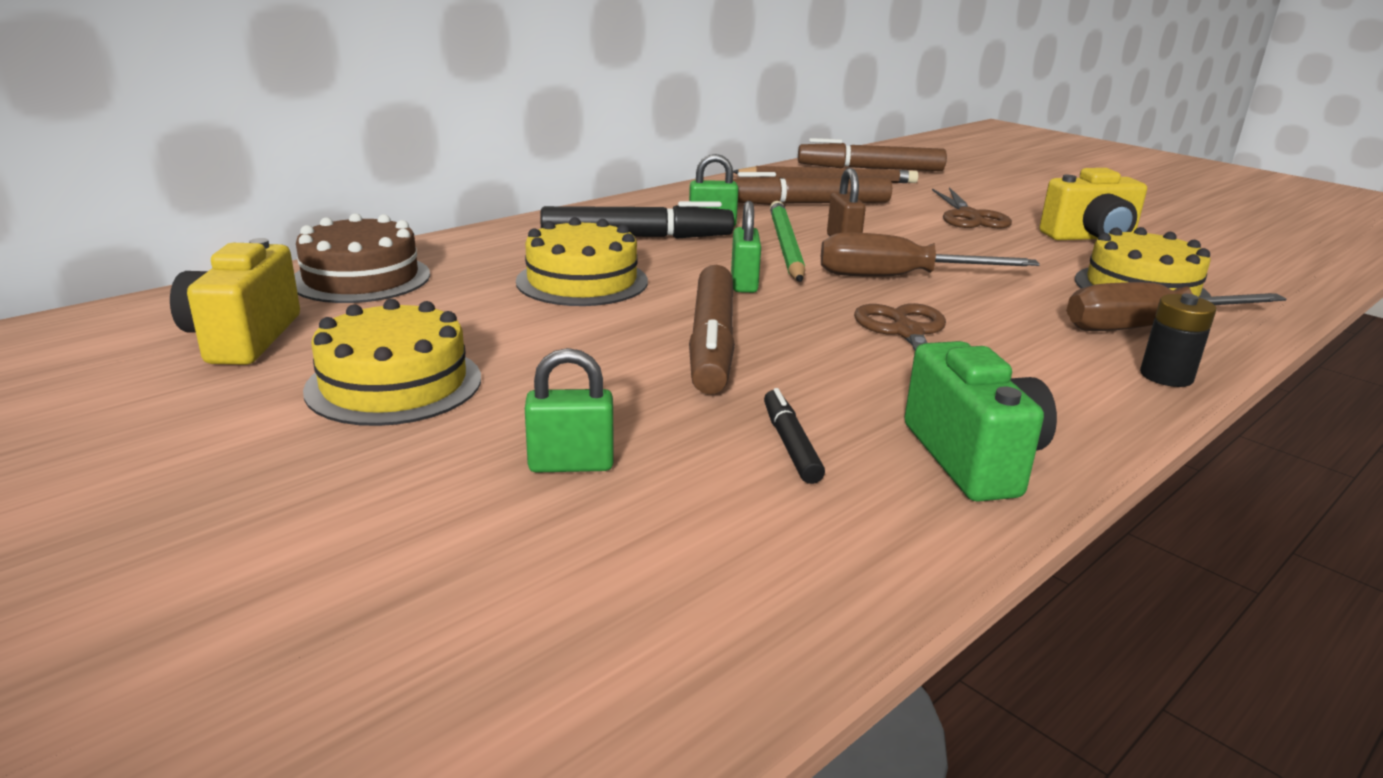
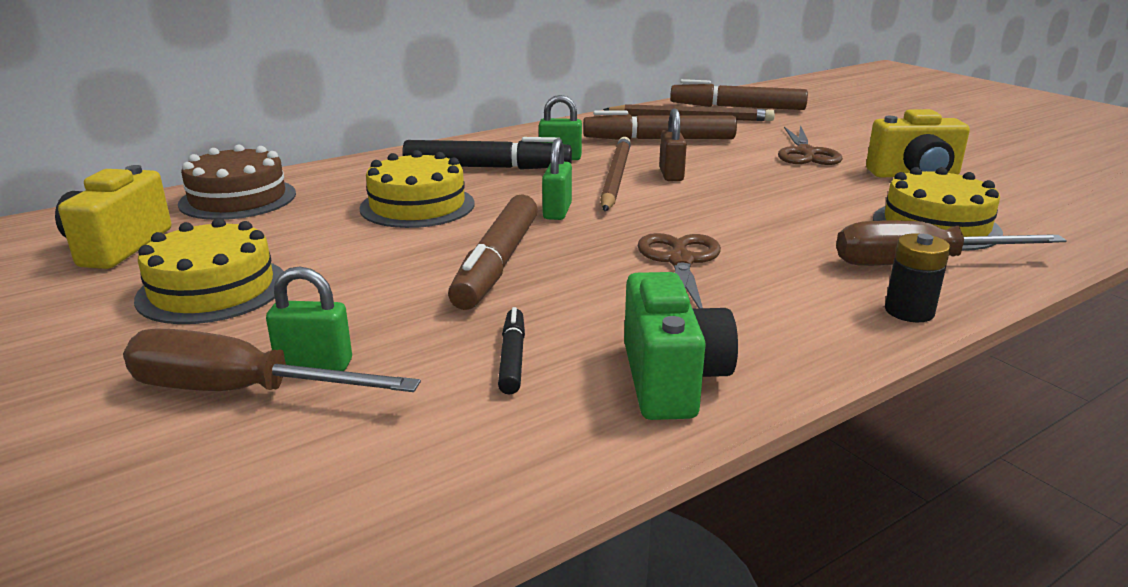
camera: 10 degrees right, 0 degrees up
(785, 245) = (615, 177): green pencil -> brown pencil
(898, 278) = (702, 210): brown screwdriver -> brown screwdriver (241, 392)

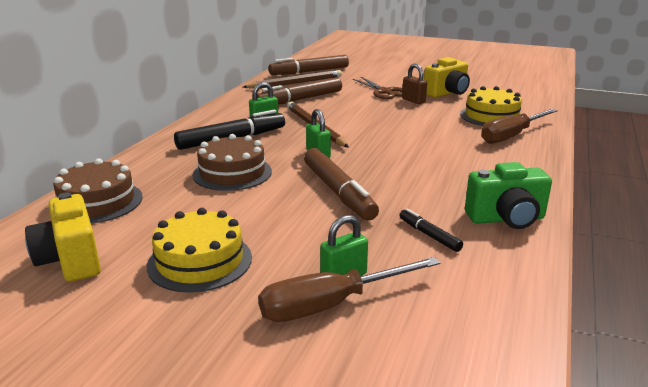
camera: 35 degrees left, 0 degrees up
(417, 206) = (232, 173): yellow cake -> brown cake
(671, 175) = (340, 119): brown padlock -> brown padlock (413, 101)
(671, 380) = (506, 219): green camera -> green camera turned 120 degrees clockwise
(680, 261) = (420, 163): brown scissors -> none
(909, 311) = (539, 158): black battery -> none

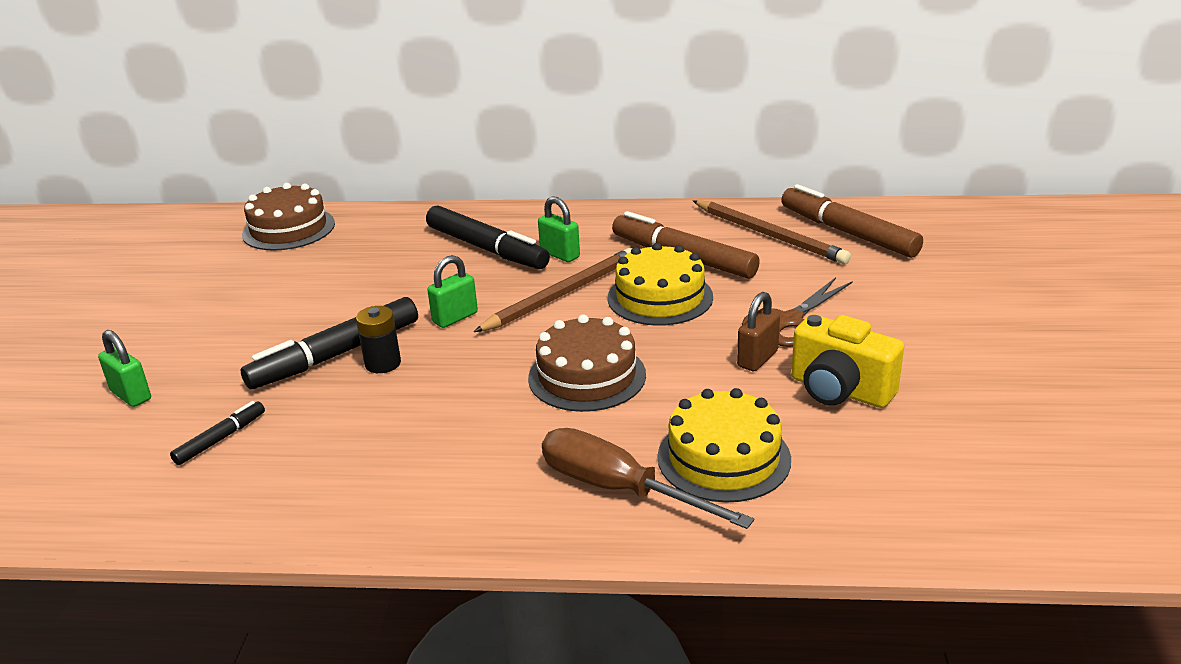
camera: 75 degrees right, 5 degrees up
(71, 260) = (174, 254): yellow camera -> none
(200, 261) = (168, 311): yellow cake -> yellow cake (660, 297)
(232, 173) = (377, 276): brown cake -> brown cake (587, 376)
(331, 305) = (79, 398): brown screwdriver -> none
(338, 192) = (335, 355): brown marker -> black marker
(360, 178) = (383, 363): none -> black battery
(506, 219) = (268, 500): green camera -> none

